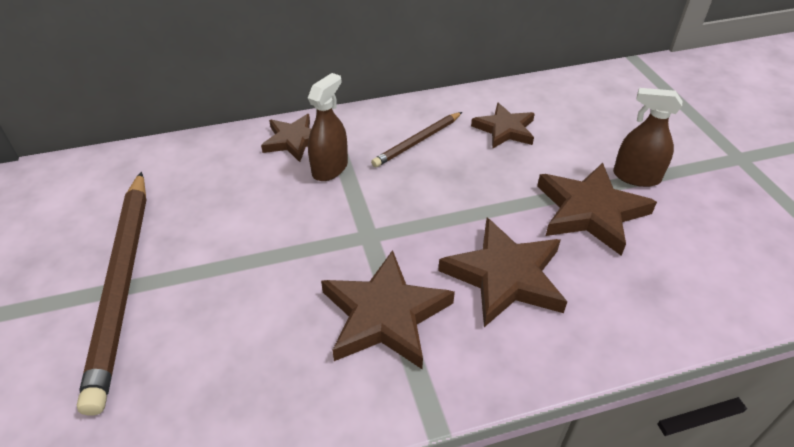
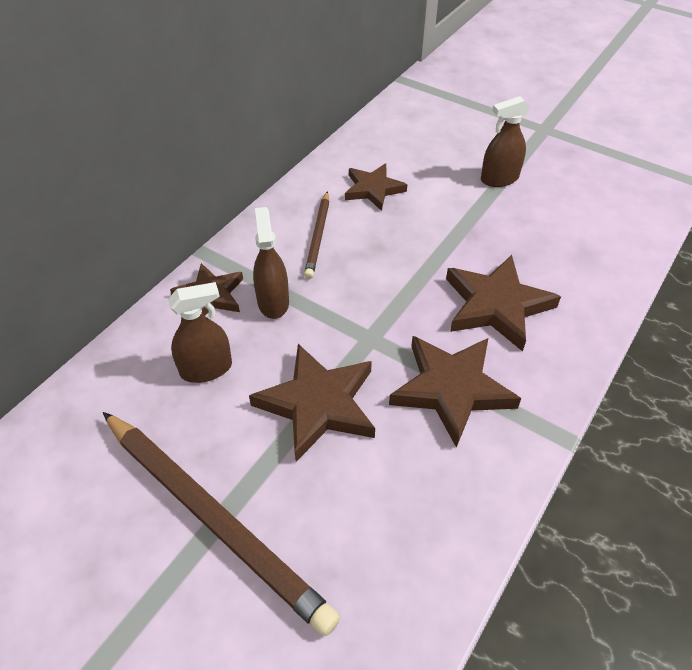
camera: 40 degrees left, 5 degrees up
(234, 186) = (206, 369): none -> brown spray bottle
(590, 211) = (498, 222): brown star -> brown star (318, 404)

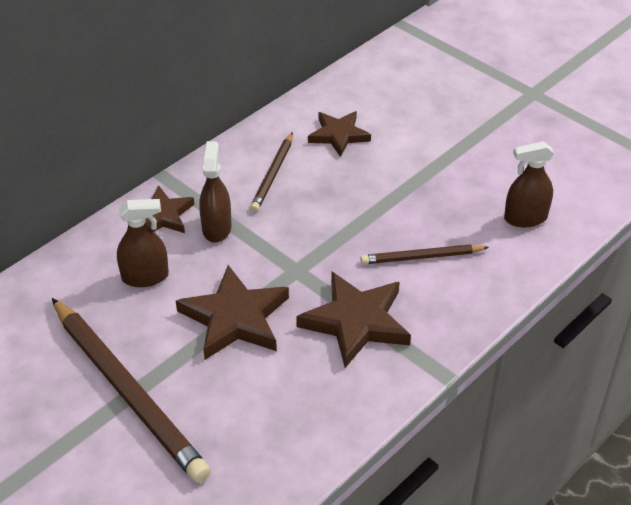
camera: 10 degrees right, 5 degrees down
(496, 305) = (421, 257): brown star -> brown pencil
(499, 179) = (467, 139): brown spray bottle -> brown spray bottle (525, 218)

